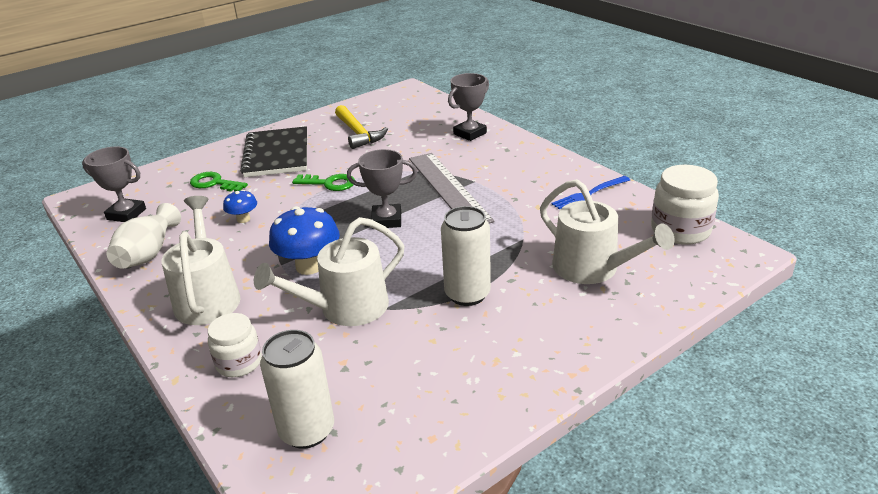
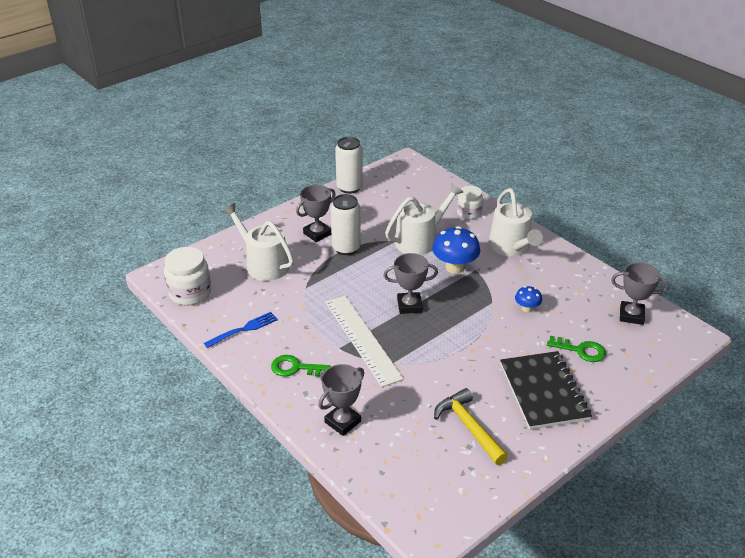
camera: 175 degrees right, 5 degrees up
(148, 253) = (579, 278): white vase -> none
(307, 431) = (420, 187): white can -> white can (349, 187)
(329, 183) = (471, 348): green key -> green key (295, 368)
(448, 188) = (362, 339): grey ruler -> white ruler
(517, 319) = (317, 233): none -> grey trophy

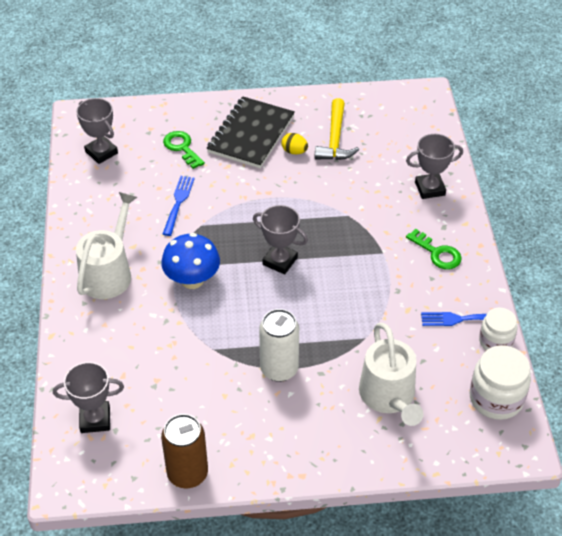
camera: 145 degrees left, 10 degrees up
(317, 233) = (293, 411): grey trophy -> grey trophy (95, 419)
(349, 187) = (187, 473): white can -> brown can
(362, 339) = (355, 250): white ruler -> none
(420, 240) = (190, 334): white watering can -> none
(469, 213) = (95, 344): white jar -> white jar (495, 341)
(490, 395) = (294, 151): none -> yellow egg
(527, 308) = (178, 203): blue mushroom -> blue fork

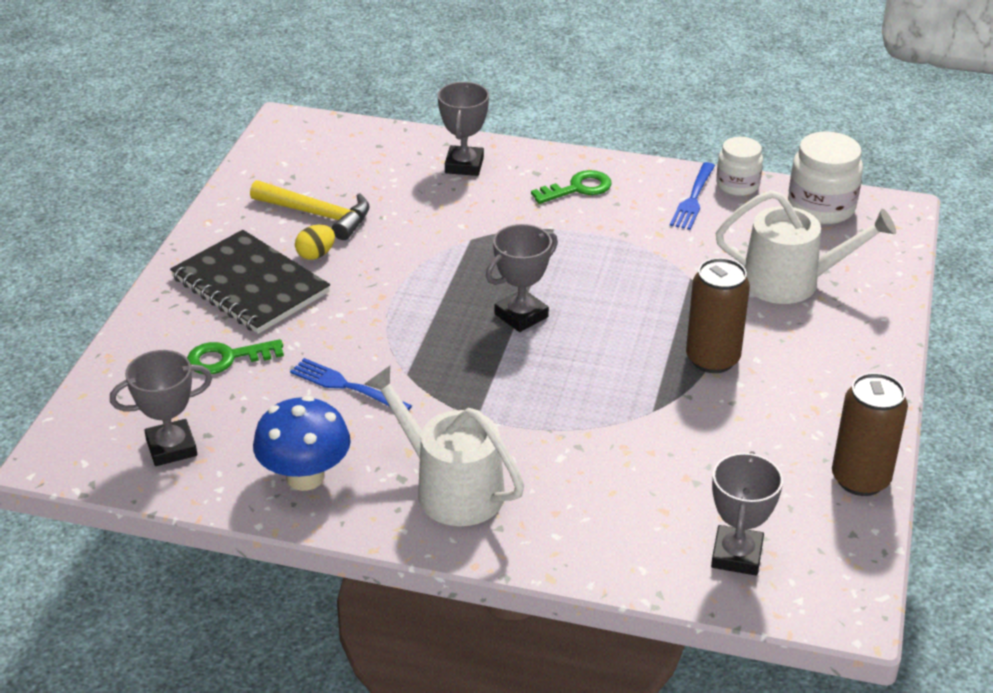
camera: 70 degrees left, 10 degrees down
(192, 280) = (512, 404): blue mushroom -> blue mushroom (305, 477)
(279, 369) = (712, 359): white can -> brown can

